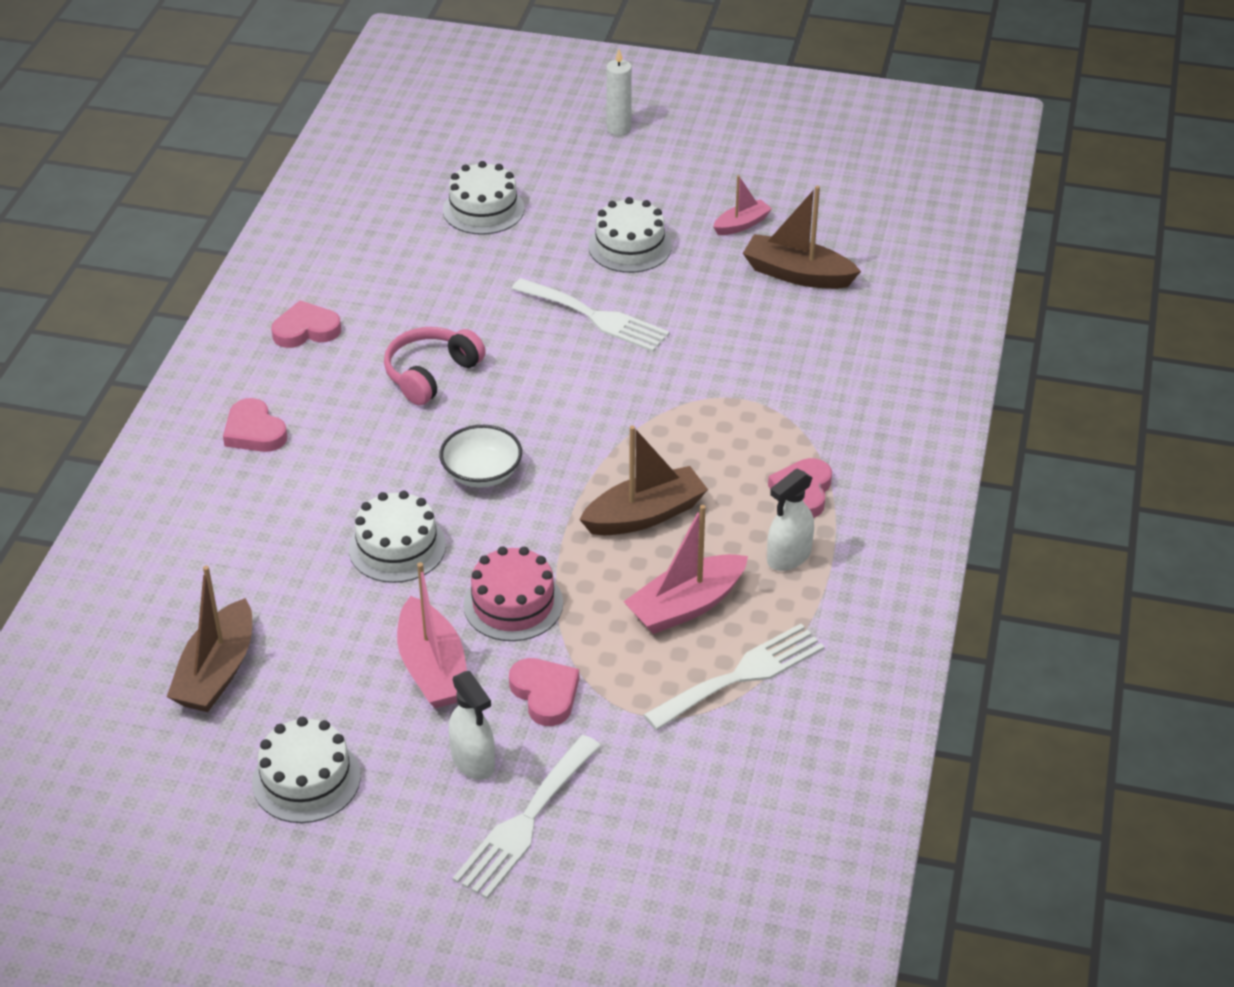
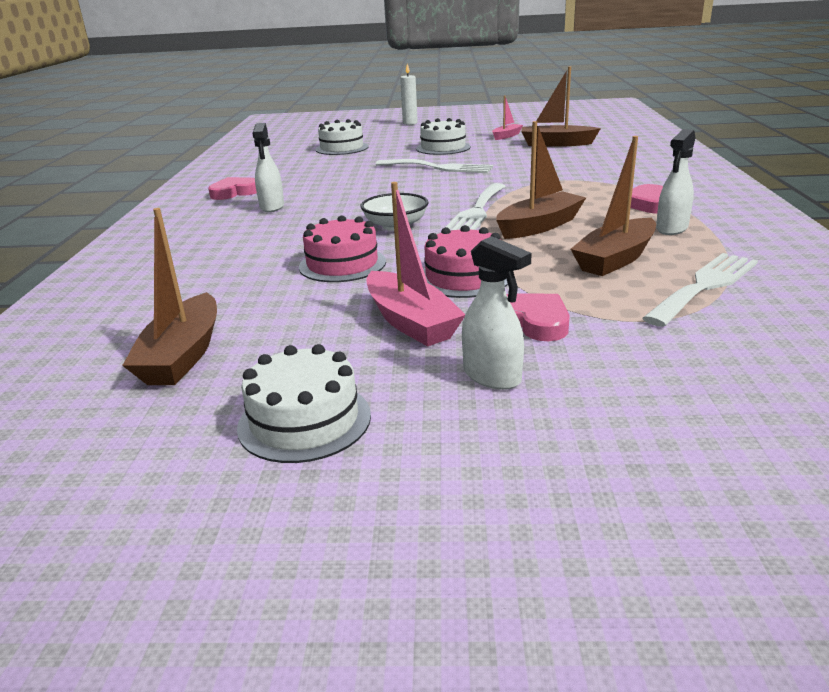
camera: 10 degrees left, 15 degrees down
(254, 431) = (202, 231): pink heart -> none
(347, 386) = (272, 207): none -> white spray bottle
(397, 547) = (342, 264): white cake -> pink cake
(431, 374) = (334, 196): pink headphones -> none
(525, 822) = (587, 415): white fork -> white fork (477, 211)
(686, 606) = (615, 259): pink boat -> brown boat

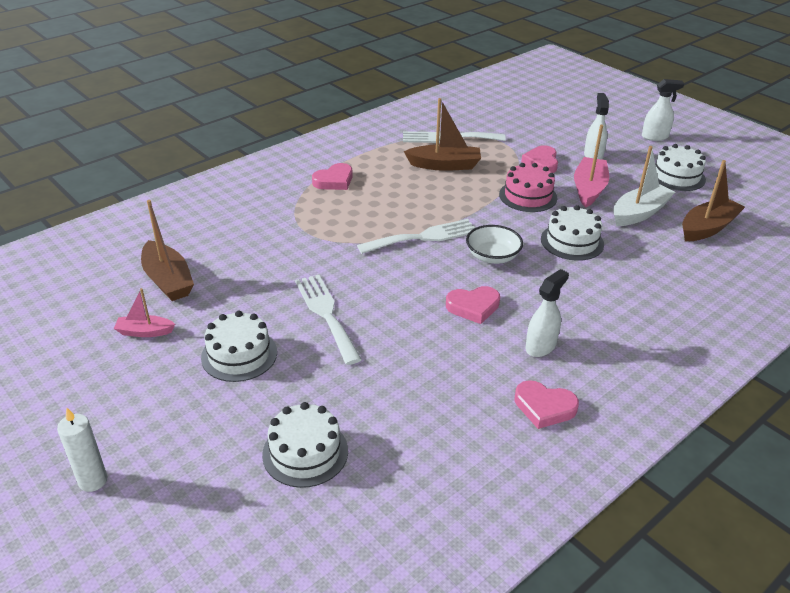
camera: 135 degrees left, 10 degrees up
(302, 327) = (639, 213): none -> white boat
(342, 264) = (572, 242): pink cake -> white cake
(354, 202) = (473, 307): none -> pink heart
(539, 226) = (423, 203): brown boat -> none
(671, 229) = (376, 162): white spray bottle -> white spray bottle (655, 137)

